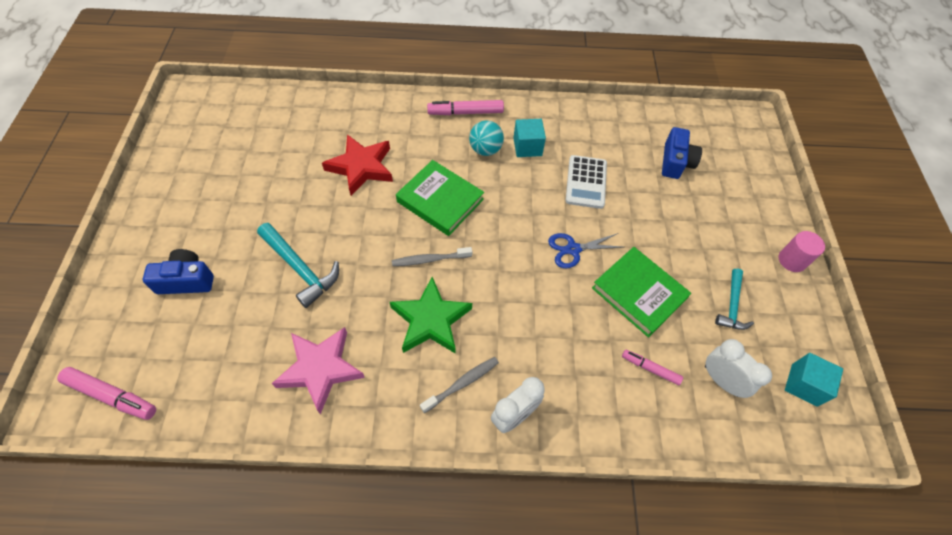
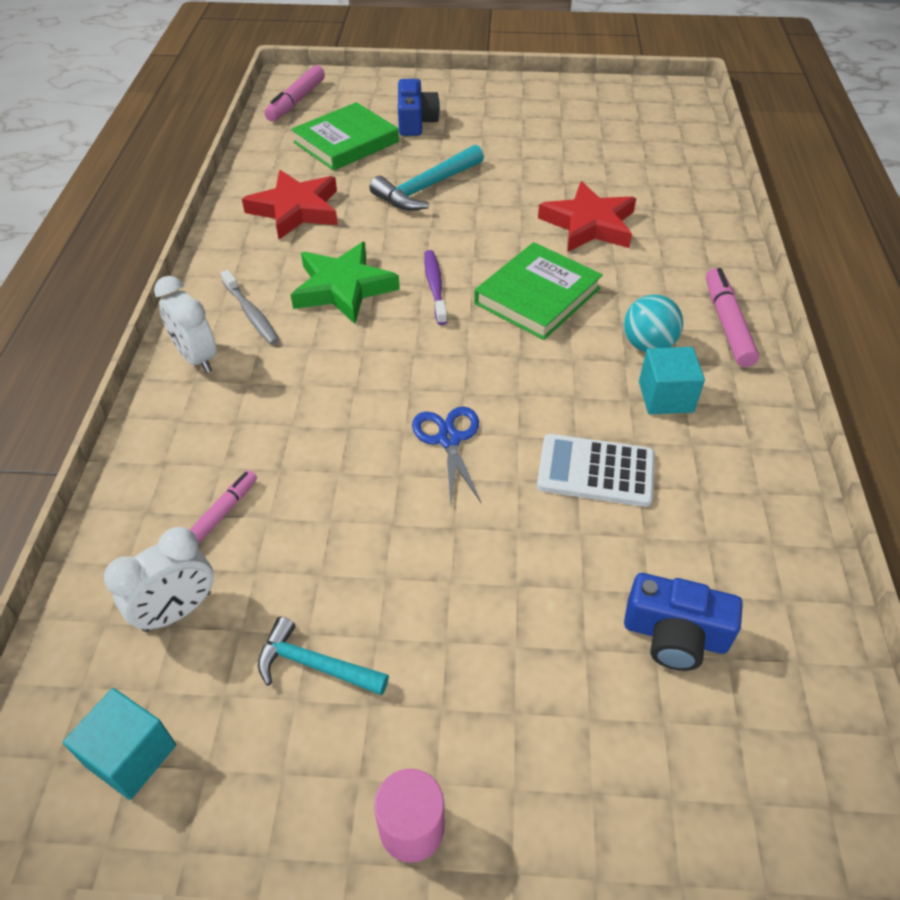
camera: 95 degrees right, 10 degrees down
(320, 369) = (296, 210): pink star -> red star
(430, 259) = (435, 287): grey toothbrush -> purple toothbrush
(639, 293) = (358, 518): green book -> green book (346, 142)

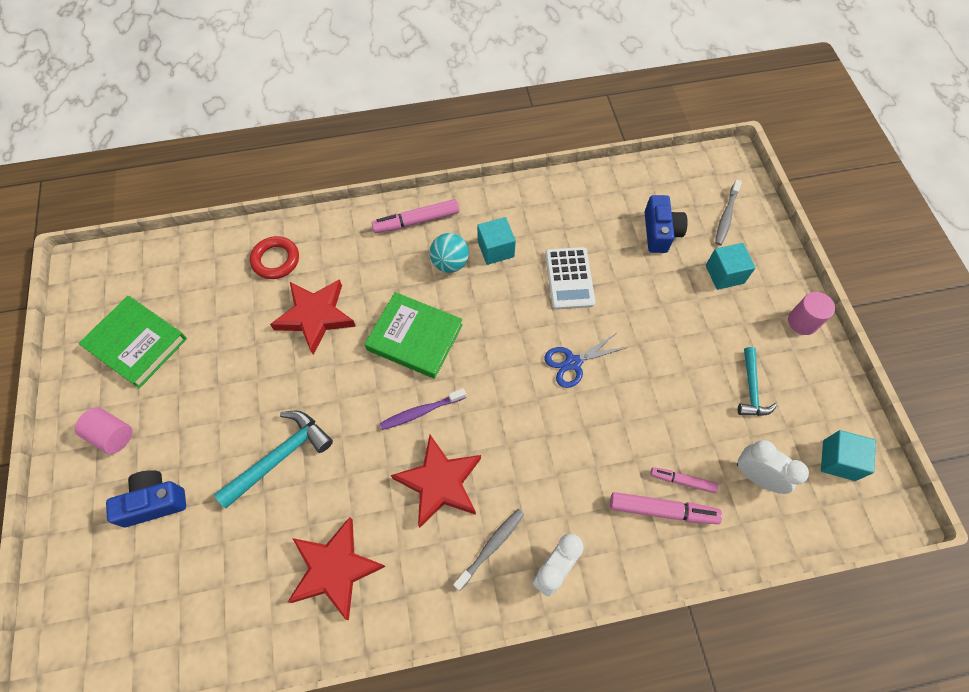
camera: 105 degrees left, 15 degrees up
(296, 101) = (111, 658): pink marker -> pink marker (662, 510)
(343, 288) = (440, 482): green star -> red star
(346, 142) = (202, 563): green book -> green book (137, 344)
(426, 188) = (280, 457): turquoise hammer -> turquoise hammer turned 75 degrees counterclockwise
(491, 104) = (112, 435): none -> pink cylinder
(558, 716) = (724, 274): none -> turquoise cube
(676, 203) = (276, 260): none -> red ring
(704, 781) = (726, 216): none -> grey toothbrush

